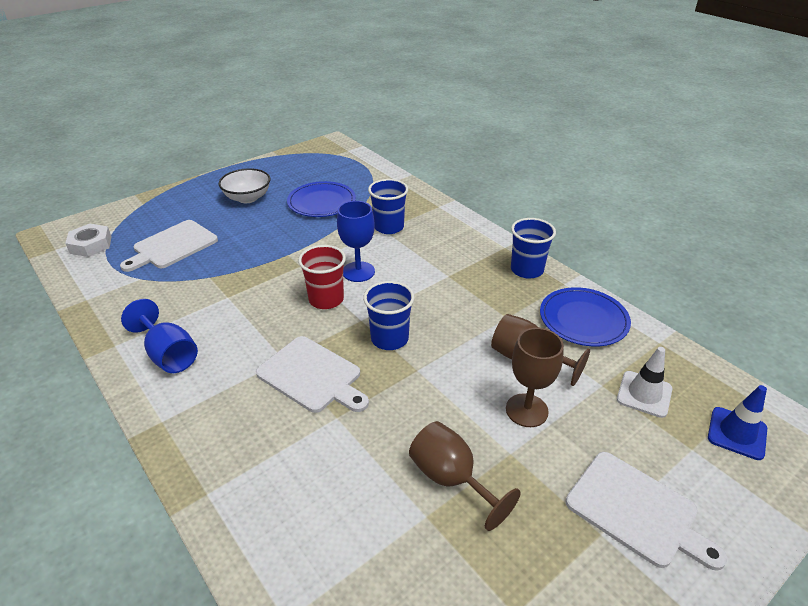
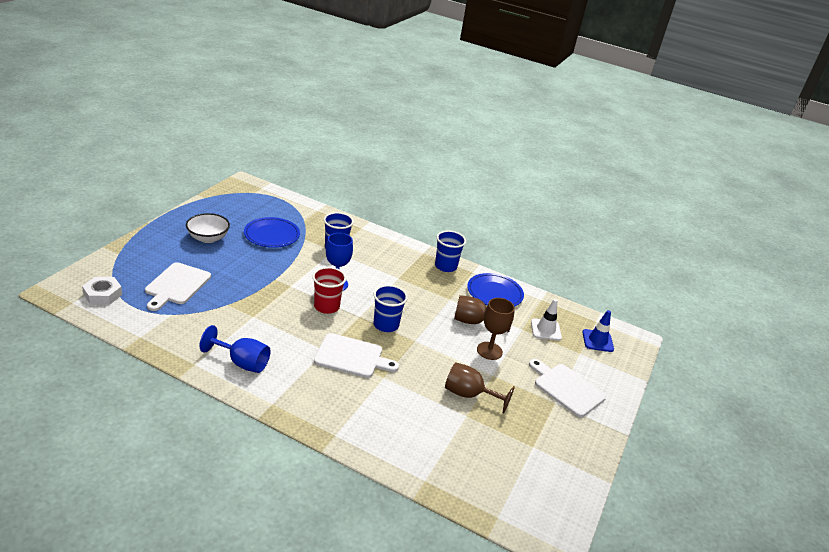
camera: 30 degrees left, 5 degrees down
(636, 511) = (566, 388): white cutting board -> white cutting board turned 150 degrees counterclockwise

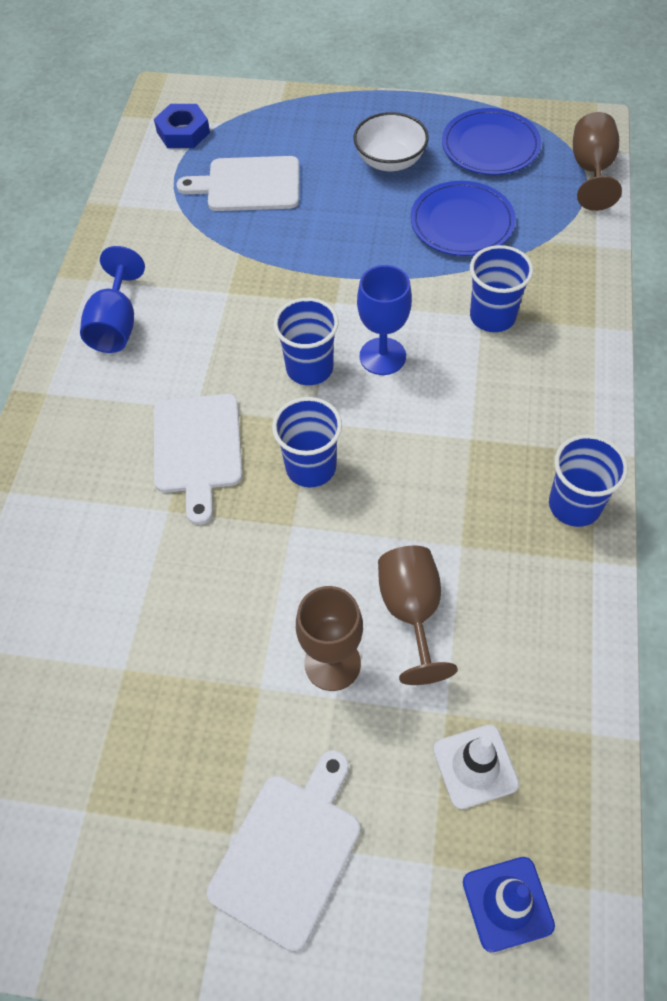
camera: 80 degrees right, 25 degrees up
(103, 294) = (183, 132): white nut -> blue nut
(326, 307) = (309, 368): red cup -> blue cup
(469, 395) = (182, 659): brown goblet -> brown goblet (591, 170)
(494, 293) = (544, 625): blue plate -> blue plate (490, 146)

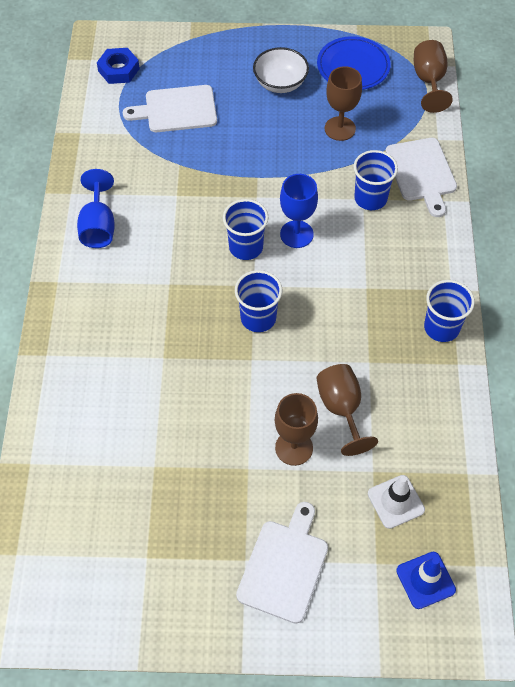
camera: 10 degrees left, 0 degrees up
(197, 449) = (176, 312): white cutting board -> white cutting board (421, 173)
(462, 222) = (340, 128): blue plate -> brown goblet

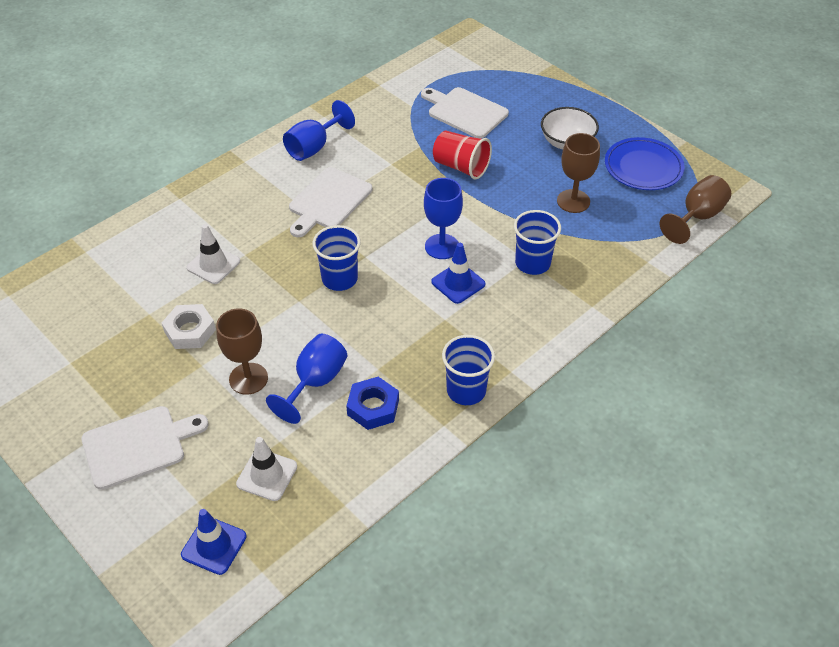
camera: 45 degrees right, 10 degrees down
(119, 70) = (458, 63): blue nut -> blue nut (373, 407)
(150, 386) = (213, 264): none -> white traffic cone
(204, 451) = (190, 331): none -> white nut
(231, 159) = (461, 167): none -> red cup
(246, 247) = (393, 229): blue cup -> none
(341, 253) = (458, 283): none -> blue traffic cone
(341, 409) = (315, 382): brown goblet -> blue goblet
(421, 173) = (600, 275): white cutting board -> white cutting board (328, 201)

